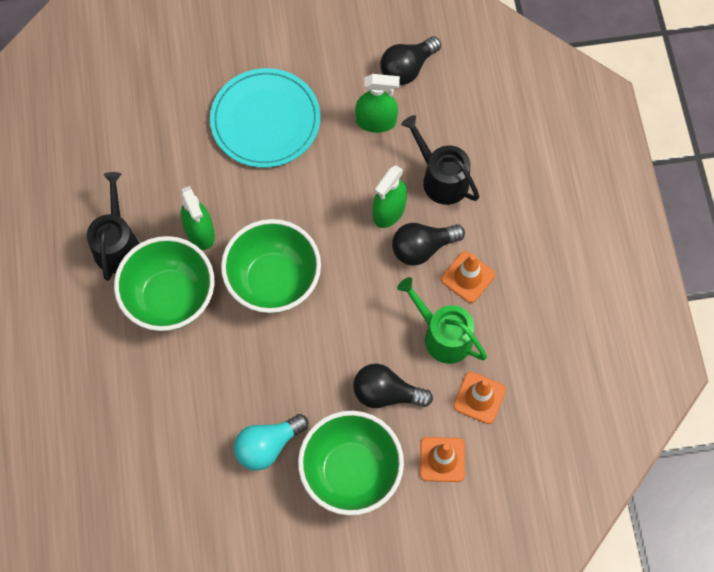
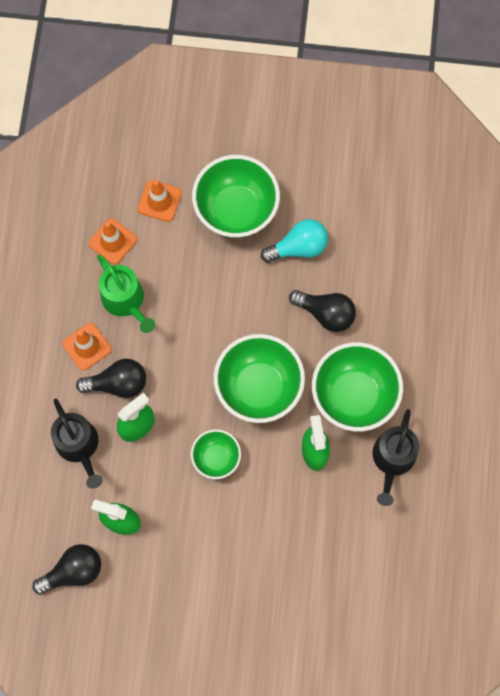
camera: 165 degrees left, 5 degrees up
(265, 120) = (226, 551): turquoise plate -> none
(299, 201) = (216, 458): none -> green bowl
(386, 393) = (189, 265): black light bulb -> black light bulb (325, 313)

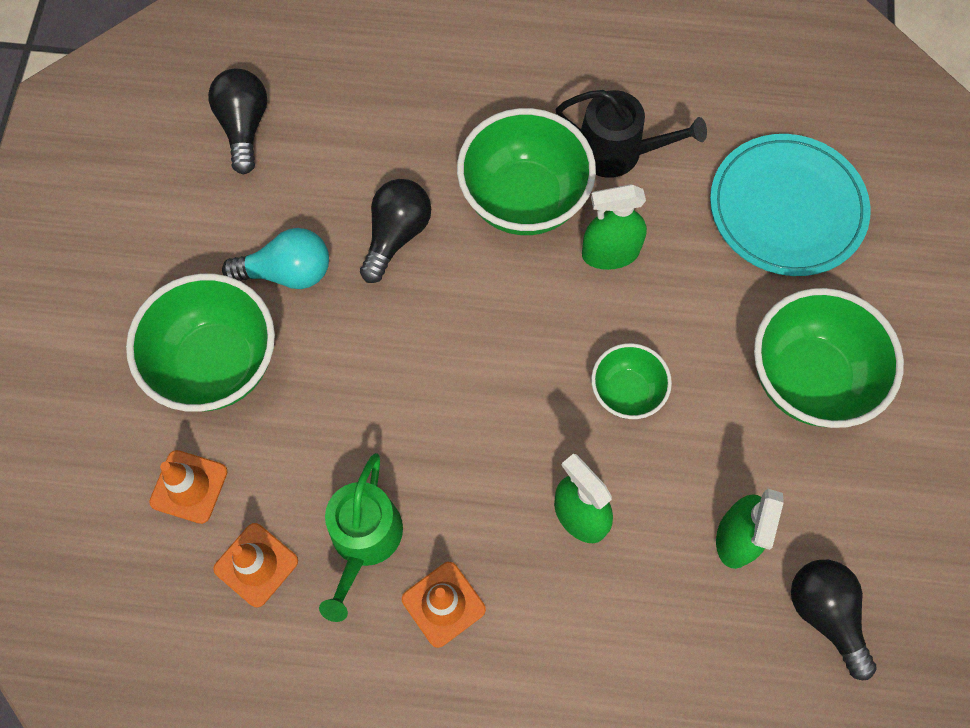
camera: 90 degrees left, 5 degrees down
(79, 446) = (616, 611): black watering can -> none
(118, 383) = (508, 549): black light bulb -> black light bulb (244, 127)
(125, 301) = (364, 540): green watering can -> green watering can turned 135 degrees clockwise
(258, 387) = (513, 330): green bowl -> green bowl (808, 378)
(298, 247) = (287, 272): turquoise light bulb -> turquoise light bulb turned 105 degrees clockwise
(351, 575) = (787, 208): none -> turquoise plate

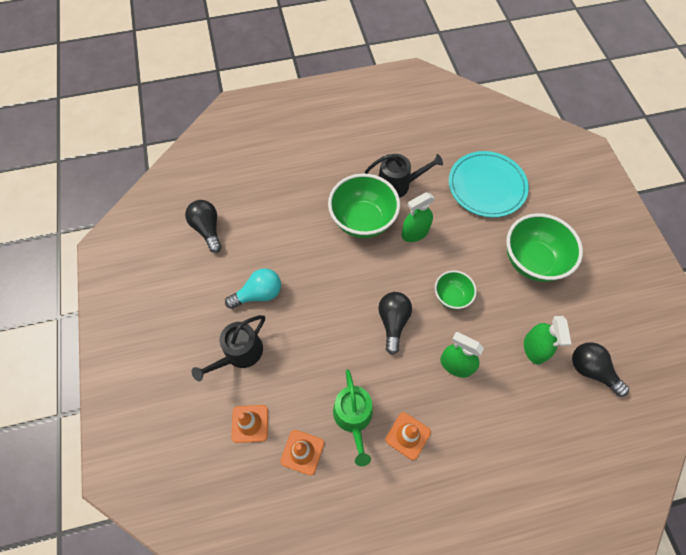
camera: 20 degrees left, 5 degrees down
(217, 364) = (240, 353): green bowl -> black watering can
(396, 235) = (307, 258): black light bulb -> black light bulb (393, 322)

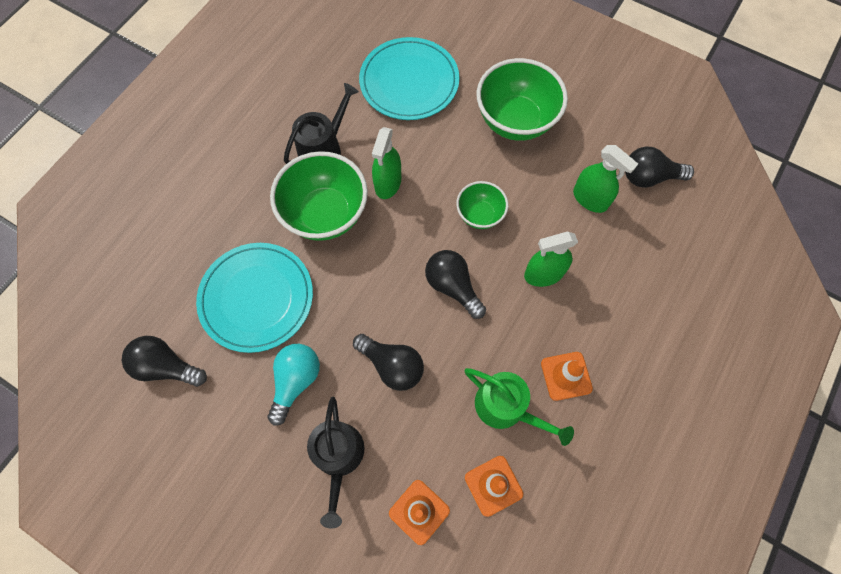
camera: 45 degrees left, 5 degrees up
(283, 234) = (257, 298): none -> turquoise plate
(315, 333) = (392, 365): none -> black light bulb

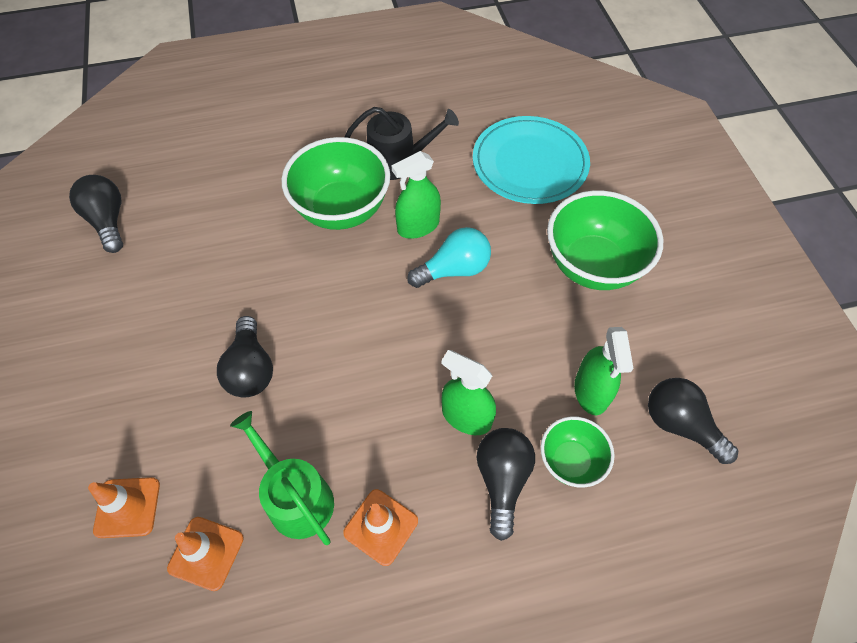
camera: 45 degrees right, 10 degrees down
(257, 298) = (220, 227): turquoise plate -> none
(296, 381) = (171, 312): turquoise light bulb -> turquoise light bulb (454, 270)
(339, 457) = (128, 399): black watering can -> none
(452, 286) = (373, 353): black light bulb -> black light bulb (502, 480)
(480, 215) = (467, 315): green bowl -> green bowl (570, 461)
(506, 407) = (296, 498): green watering can -> green watering can turned 150 degrees clockwise

